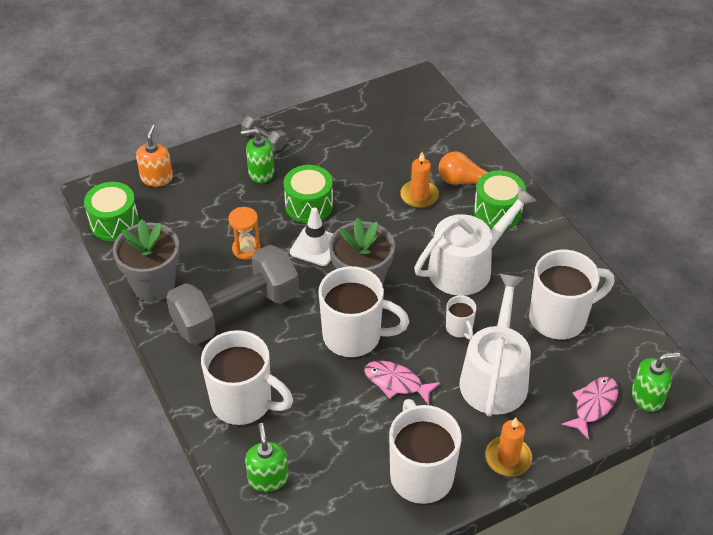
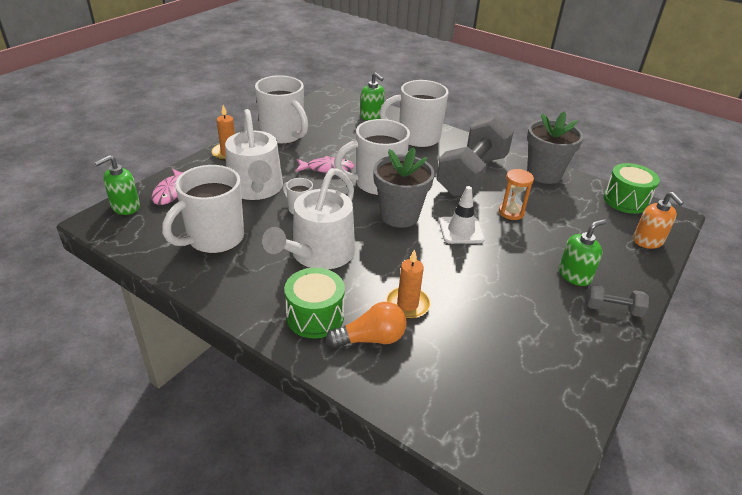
camera: 150 degrees right, 10 degrees down
(309, 205) = (500, 260): green drum -> none

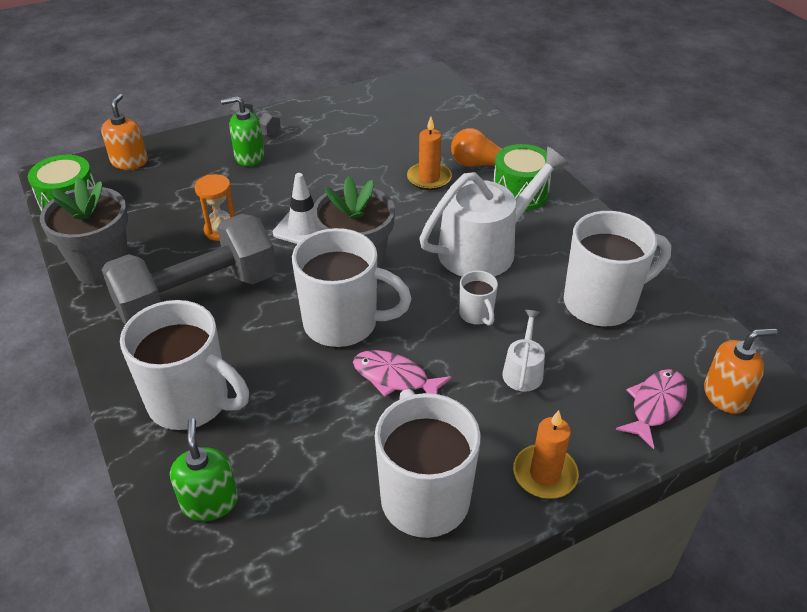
camera: 150 degrees left, 5 degrees up
(125, 207) = (725, 395): green soap dispenser -> orange soap dispenser
(256, 188) = (523, 371): white watering can -> white watering can, size x0.45

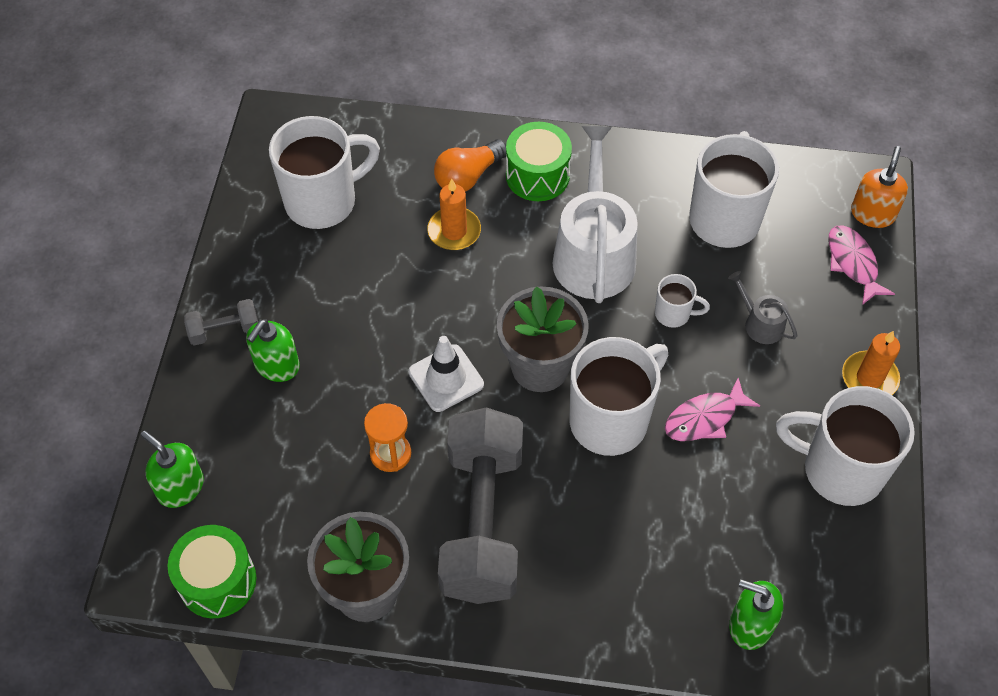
camera: 55 degrees left, 15 degrees up
(129, 161) = (180, 487): orange soap dispenser -> green soap dispenser
(191, 402) = (625, 590): white mug -> white mug (323, 201)
(523, 371) = (760, 323): white watering can -> grey watering can

